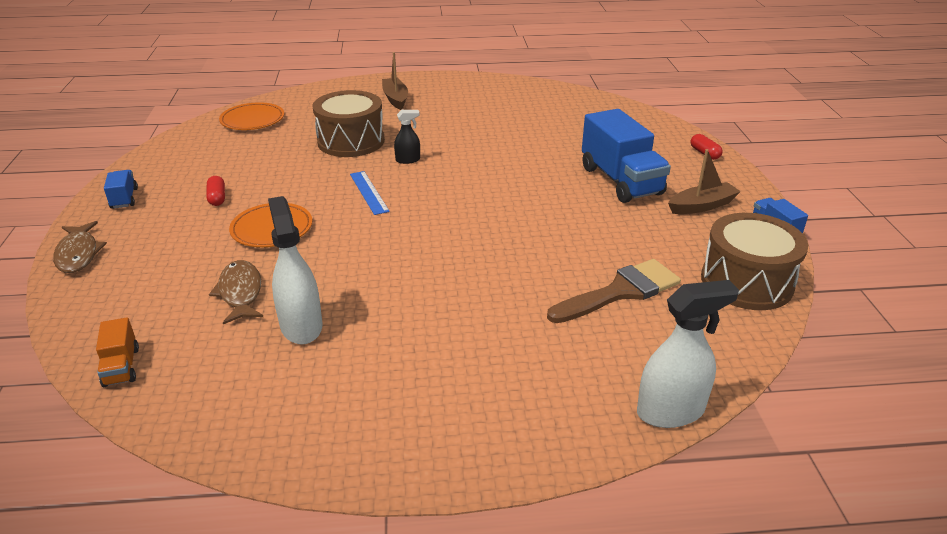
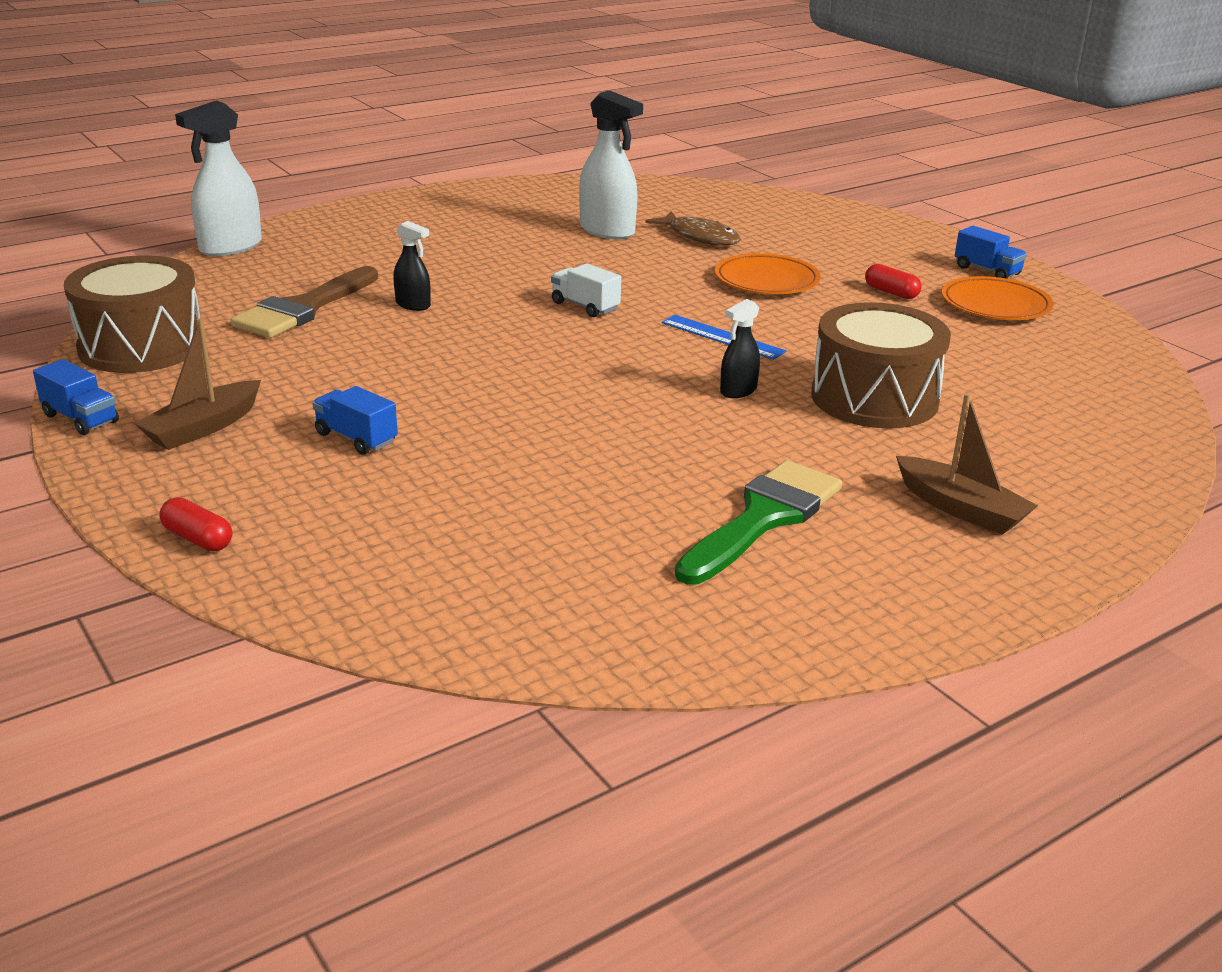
camera: 150 degrees right, 5 degrees down
(78, 254) = (905, 229): brown fish -> none
(121, 367) = (708, 192): orange truck -> none
(252, 120) = (1095, 394): orange plate -> orange plate (995, 305)
(420, 238) = (585, 306): none -> white truck
(472, 112) = (763, 518): none -> green brush
(537, 273) = (413, 305): none -> black spray bottle
(620, 181) = (356, 438): blue truck -> blue truck, size x0.47

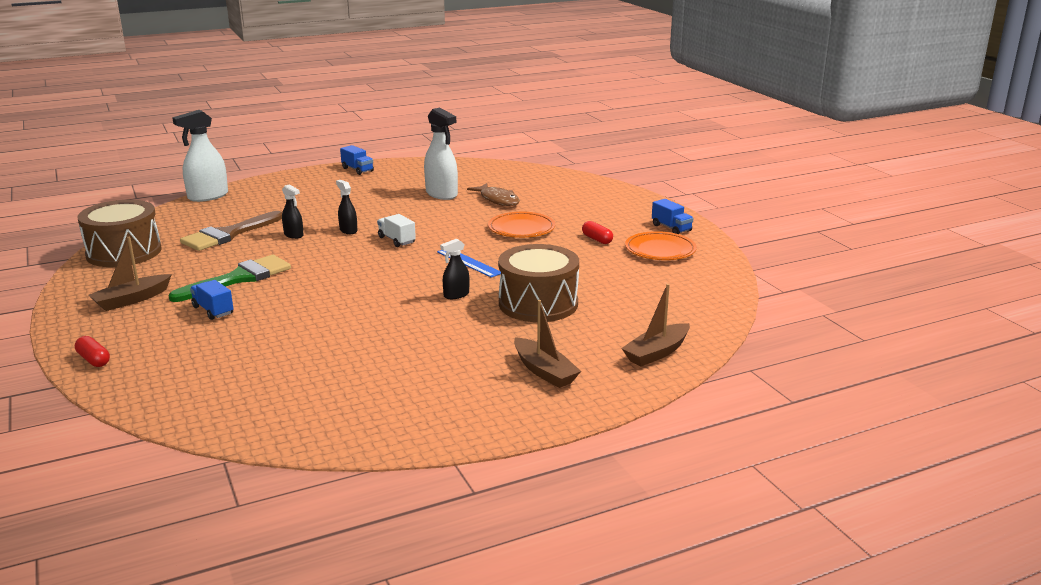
camera: 10 degrees right, 5 degrees down
(80, 419) = (68, 291): blue truck -> blue truck (357, 170)
(497, 294) = (348, 230): none -> black spray bottle
(763, 518) = (419, 369): green brush -> green brush (239, 278)
(1107, 467) = (656, 353): none -> brown boat

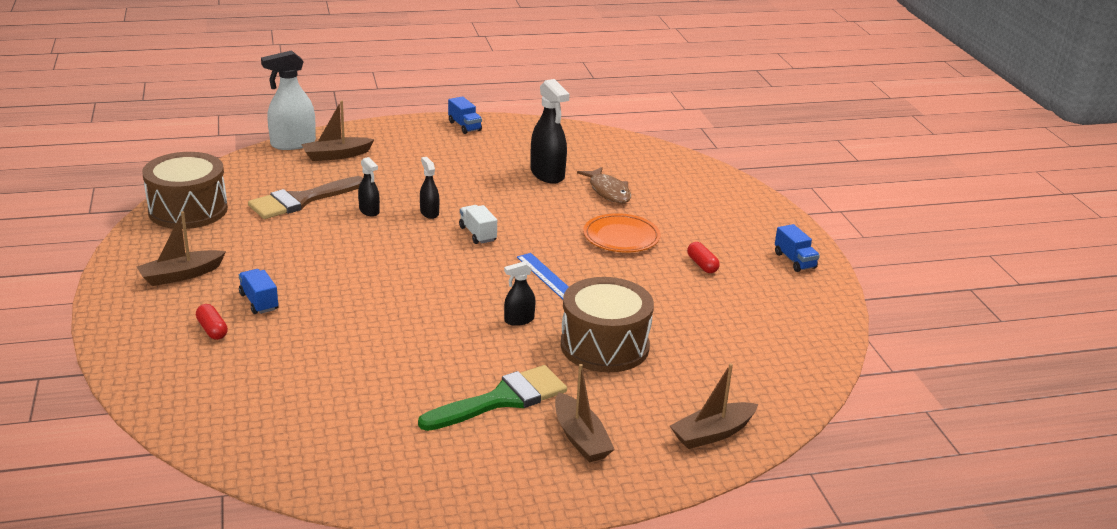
camera: 10 degrees right, 5 degrees up
(94, 360) = (126, 347): red capsule -> red capsule (212, 330)
(239, 278) = (296, 263): green brush -> green brush (502, 399)
(250, 200) = (336, 155): none -> brown boat
(441, 194) = (547, 174): white spray bottle -> black spray bottle
(660, 250) = (769, 291): orange plate -> none

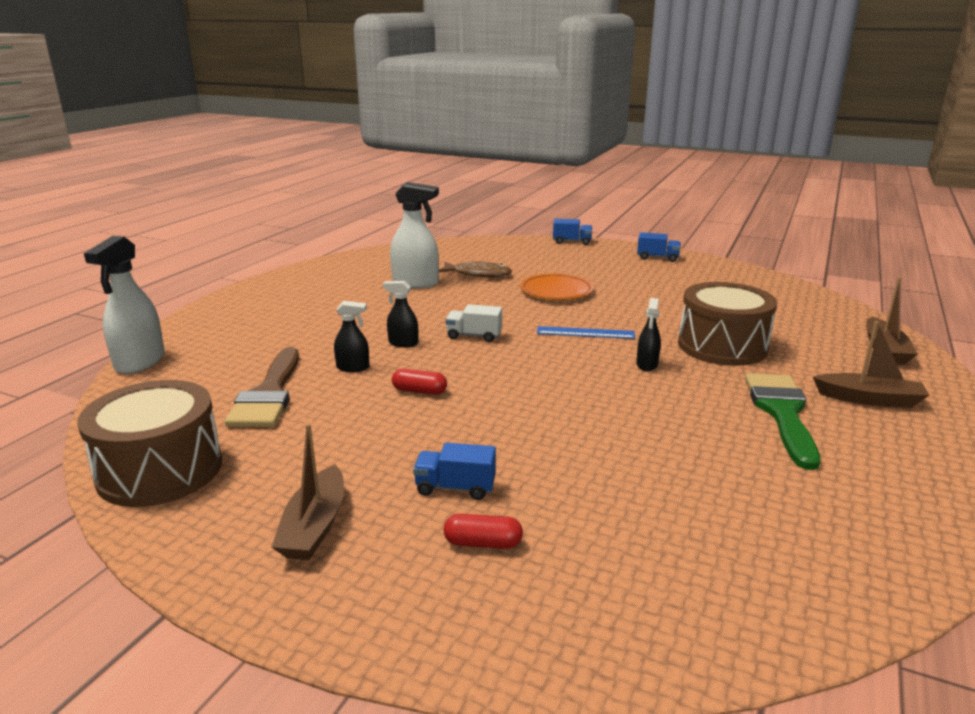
camera: 50 degrees left, 5 degrees down
(336, 155) = (211, 349): brown boat -> none
(464, 126) = (274, 285): blue truck -> blue truck (572, 242)
(547, 174) = (415, 283): black spray bottle -> white spray bottle
(702, 265) = (631, 281): red capsule -> red capsule (419, 391)

